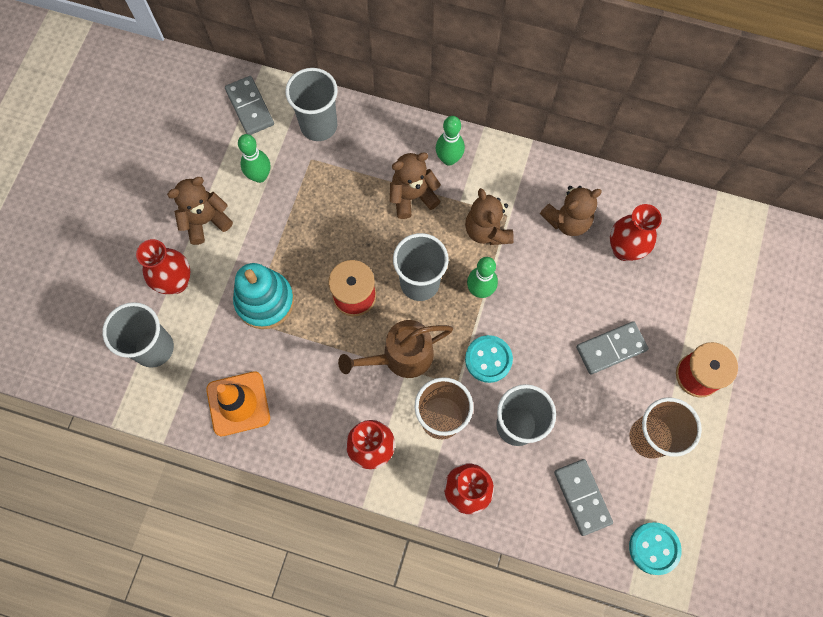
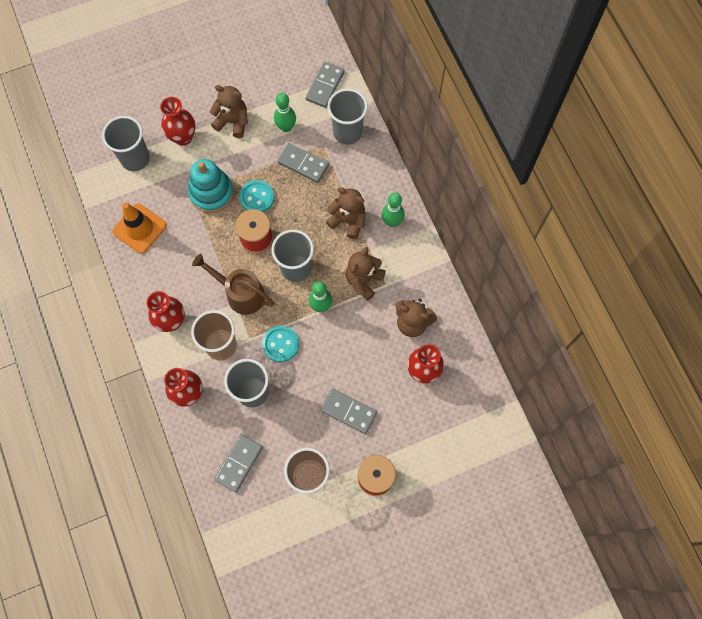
camera: 50 degrees right, 0 degrees up
(314, 191) = (303, 164): none -> grey domino
(654, 548) = (241, 529): turquoise button -> turquoise button (257, 197)

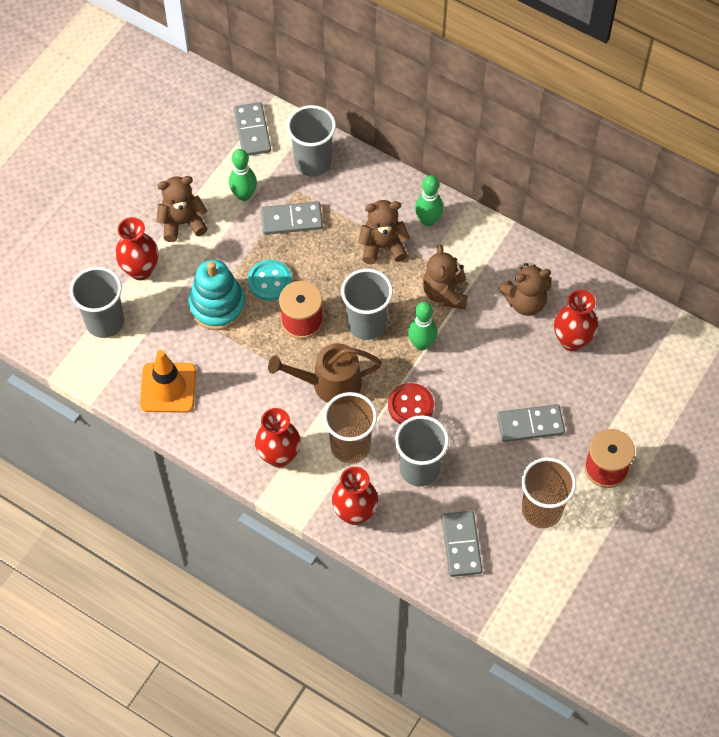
camera: 35 degrees left, 10 degrees down
(280, 344) = (410, 406): turquoise button -> red button

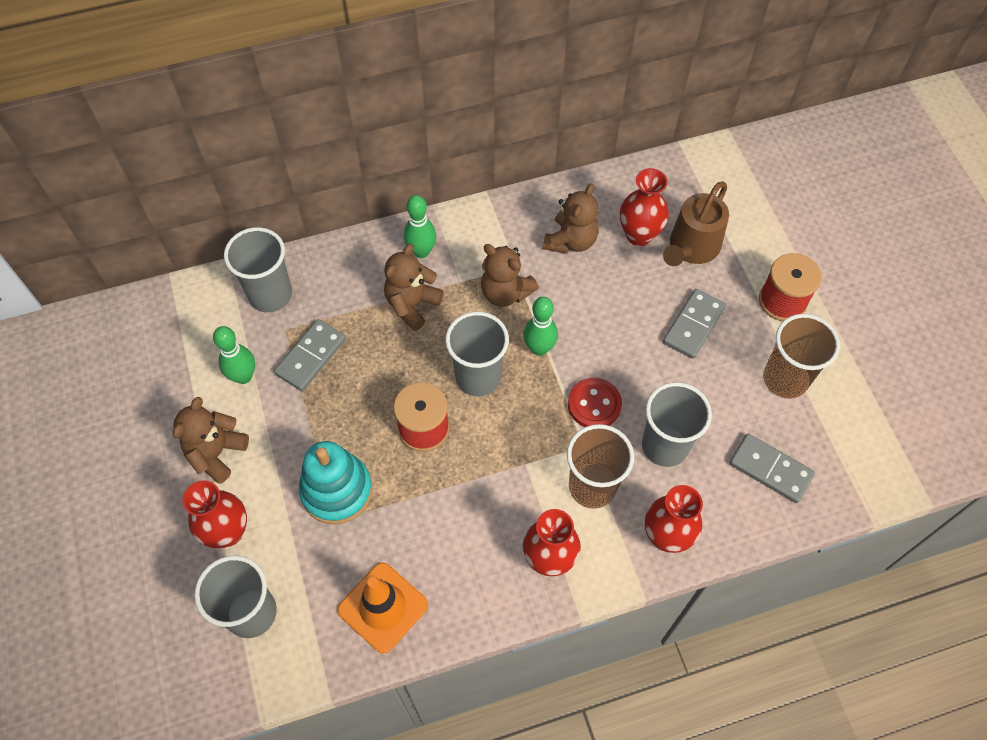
camera: 50 degrees left, 0 degrees up
(252, 131) = (185, 318): grey domino -> none
(269, 281) = (356, 424): turquoise button -> none
(329, 384) = (511, 455): brown watering can -> brown watering can (691, 248)

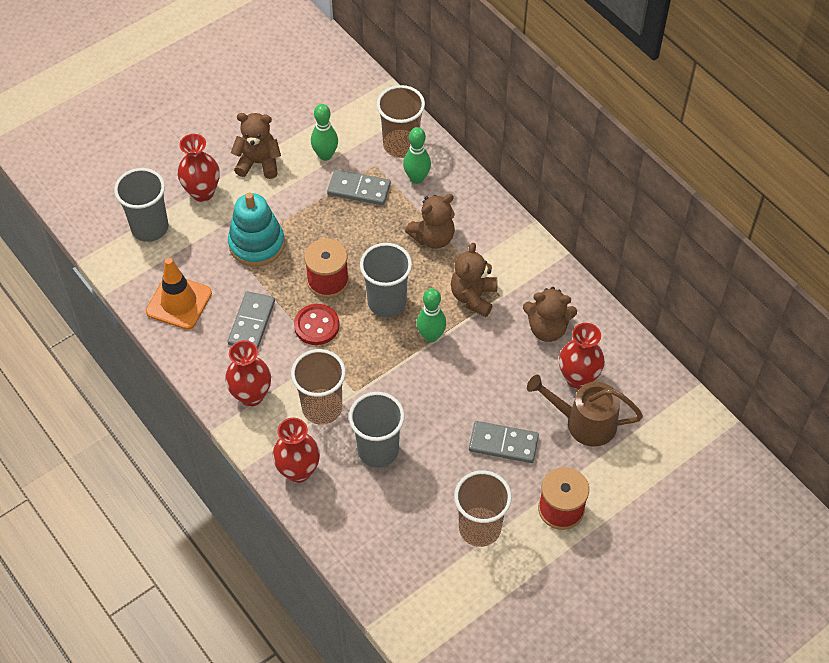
camera: 70 degrees right, 5 degrees down
(270, 295) = (401, 145): grey cup -> brown cup
(412, 305) = (433, 237): brown teddy bear -> brown teddy bear turned 135 degrees clockwise
(421, 251) = (486, 227): green bowling pin -> green bowling pin (417, 178)
(594, 404) = (395, 389): red button -> red button (316, 325)
(770, 469) = (386, 535): grey domino -> grey domino (251, 322)

